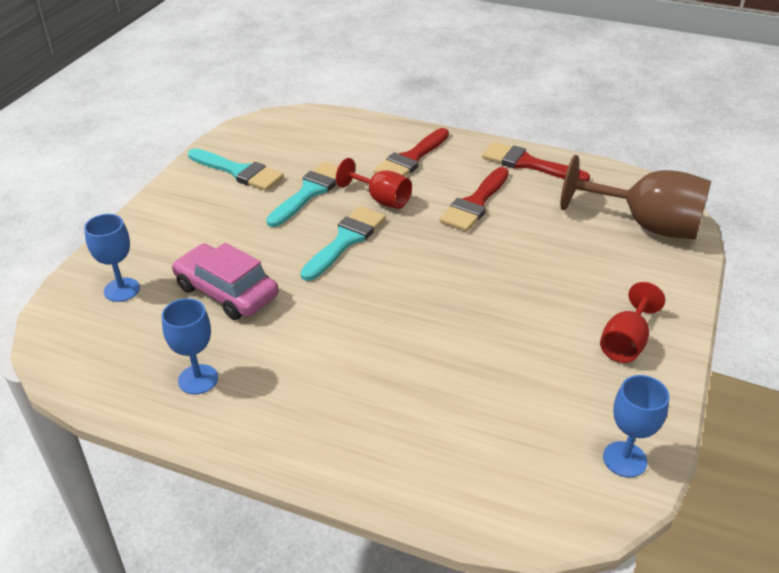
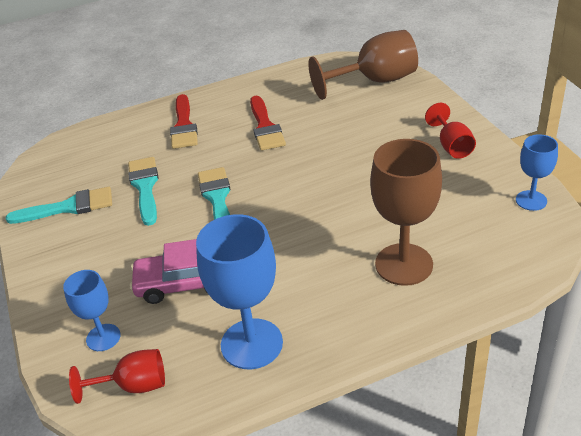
camera: 40 degrees left, 0 degrees up
(198, 379) = (251, 344): blue goblet -> blue goblet, size x1.77
(381, 199) = (202, 161): red goblet -> red goblet (133, 386)
(405, 416) = (404, 264): none -> brown goblet
(528, 164) = (262, 86): red brush -> none

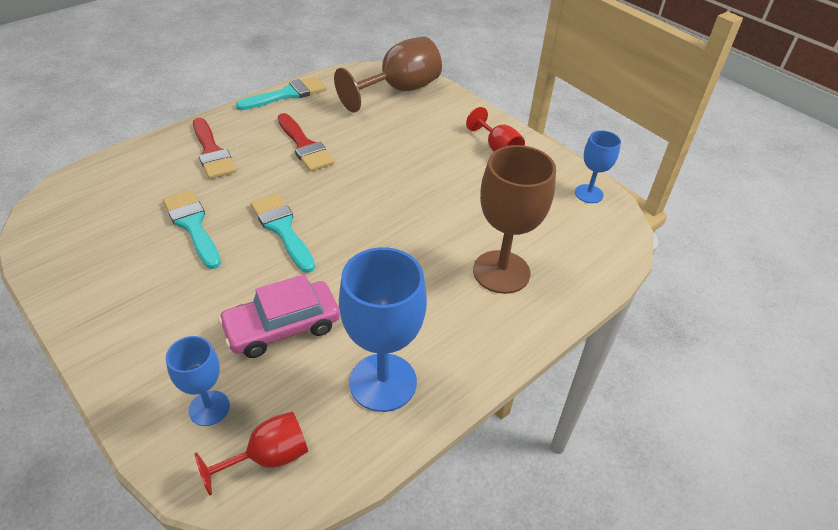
camera: 25 degrees left, 5 degrees up
(68, 207) = (105, 260): turquoise brush -> turquoise brush (287, 94)

